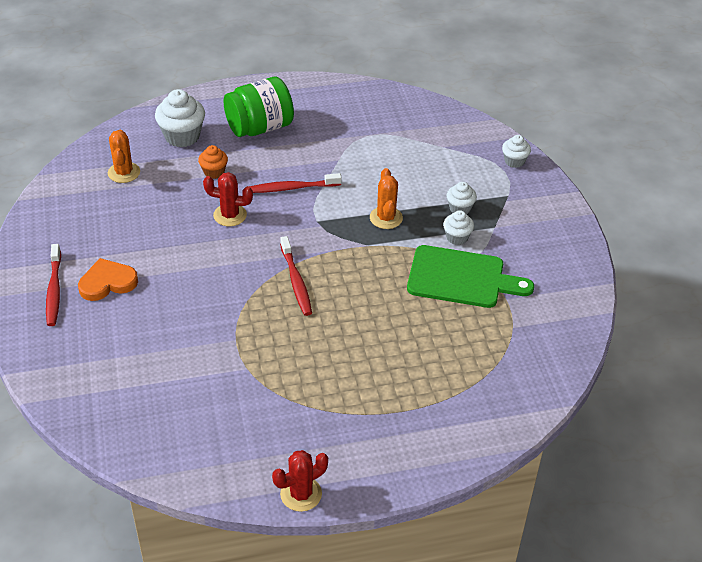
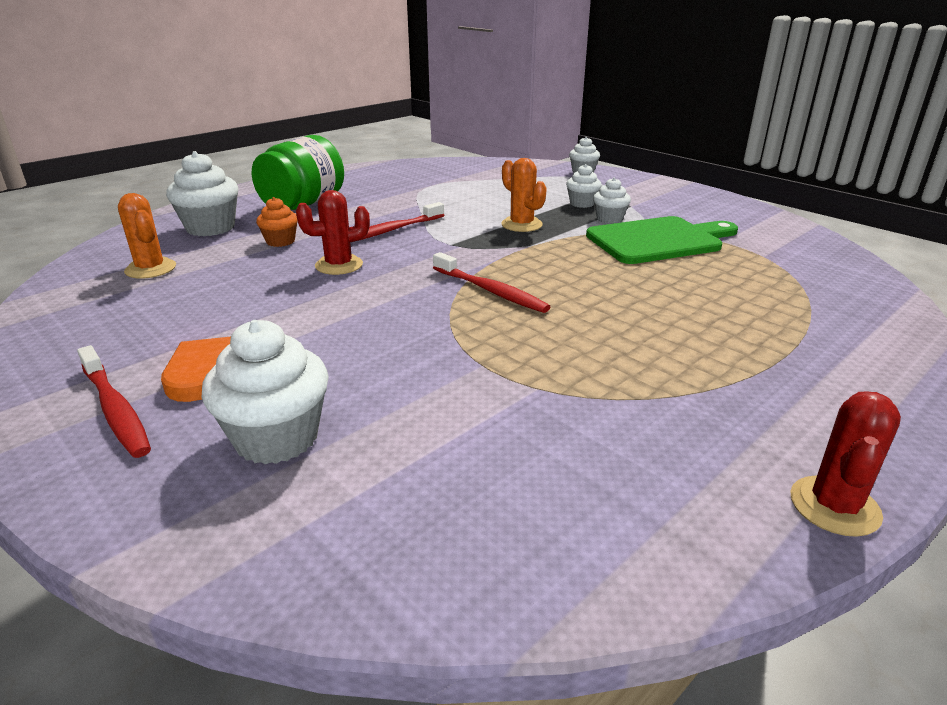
camera: 30 degrees left, 15 degrees down
(109, 341) = (276, 438): none -> white cupcake

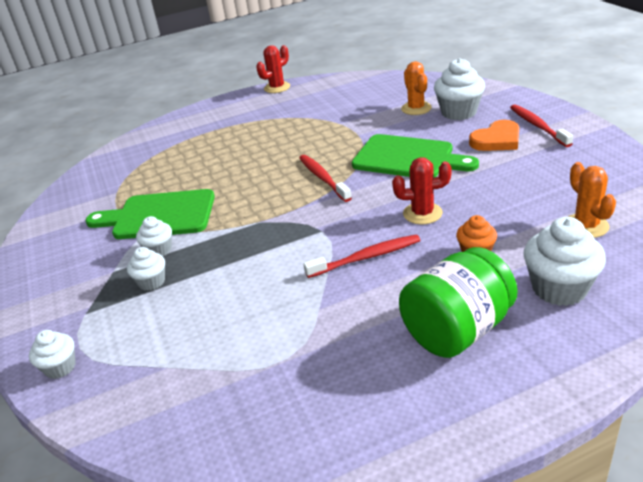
camera: 155 degrees left, 5 degrees up
(372, 327) = (408, 158): none -> green cutting board
(521, 225) = (242, 251): orange cactus -> orange cactus (416, 108)

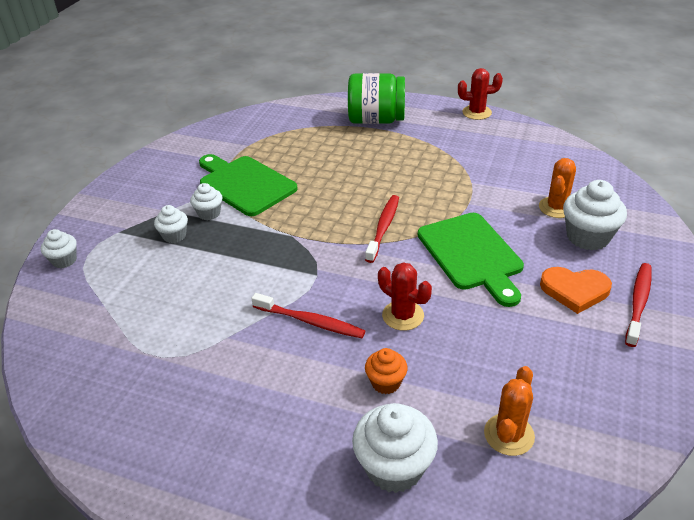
camera: 40 degrees right, 5 degrees up
(457, 330) = (276, 432): green jar -> green jar (376, 120)

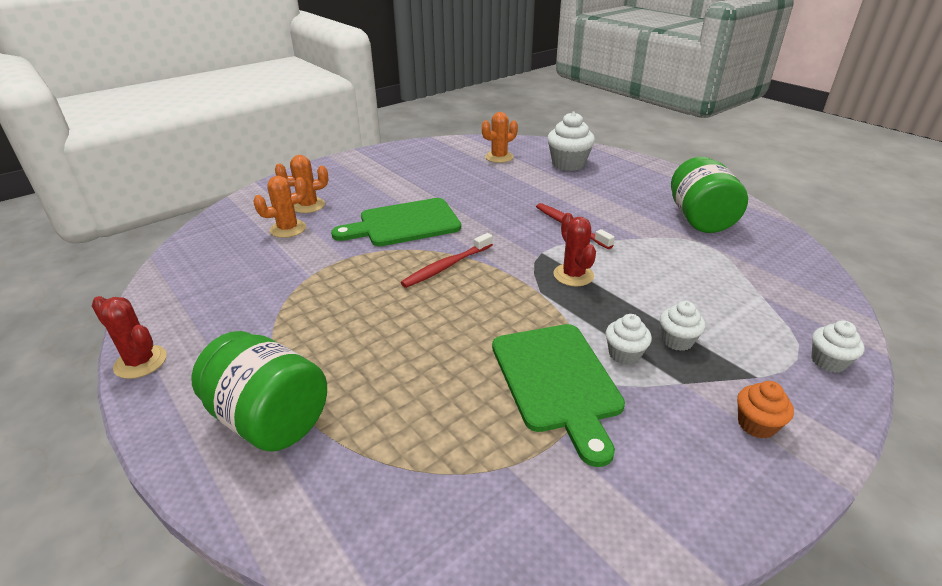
camera: 150 degrees left, 5 degrees down
(165, 402) = (699, 219): none -> green jar
(386, 382) = (544, 187): orange cupcake -> orange cupcake (756, 425)
(403, 315) = (500, 209): red cactus -> red cactus (573, 275)
(471, 254) = (404, 223): green cutting board -> green cutting board turned 120 degrees counterclockwise
(574, 290) = (373, 186): orange heart -> none
(587, 237) = (308, 206): white cupcake -> orange cactus
(638, 303) = (350, 172): red toothbrush -> none

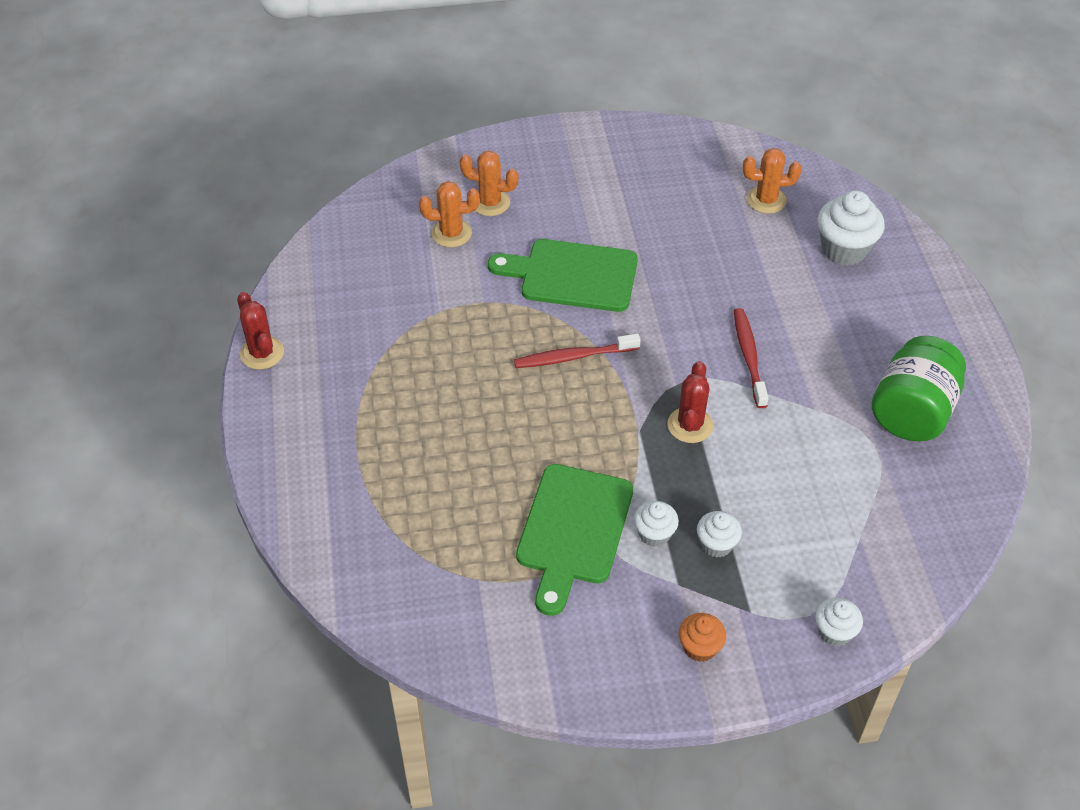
camera: 30 degrees right, 15 degrees up
(270, 419) = (333, 455): green jar -> none

